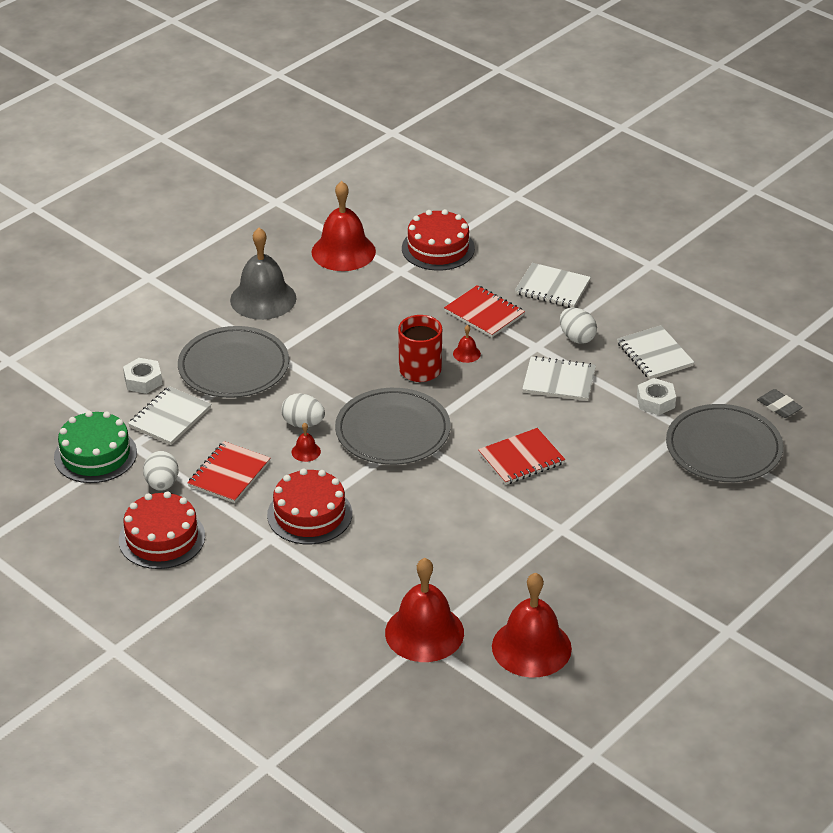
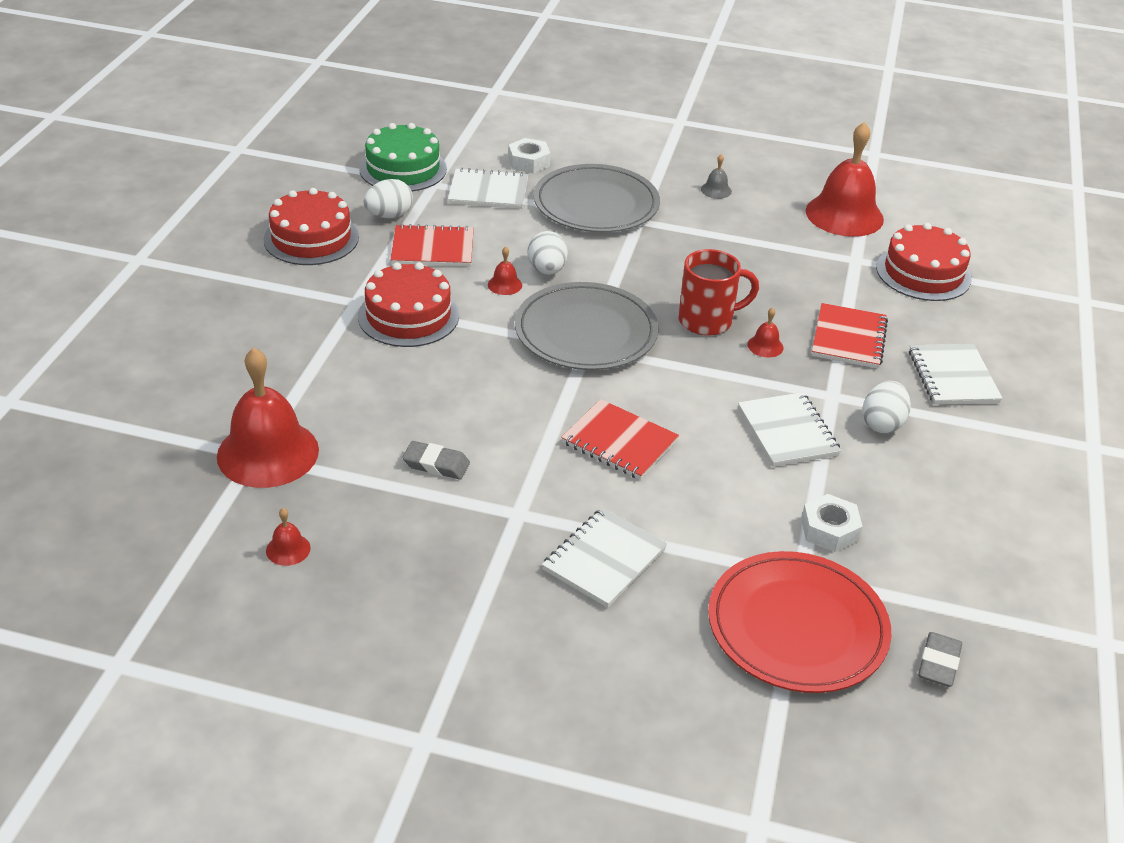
camera: 60 degrees right, 0 degrees up
(263, 299) = (716, 190): grey bell -> grey bell, size x0.41
(490, 552) = (436, 464): none -> grey eraser
(531, 647) = (288, 549): red bell -> red bell, size x0.41
(654, 355) = (920, 502): white notebook -> white notebook (604, 559)
(723, 448) = (797, 626): grey plate -> red plate

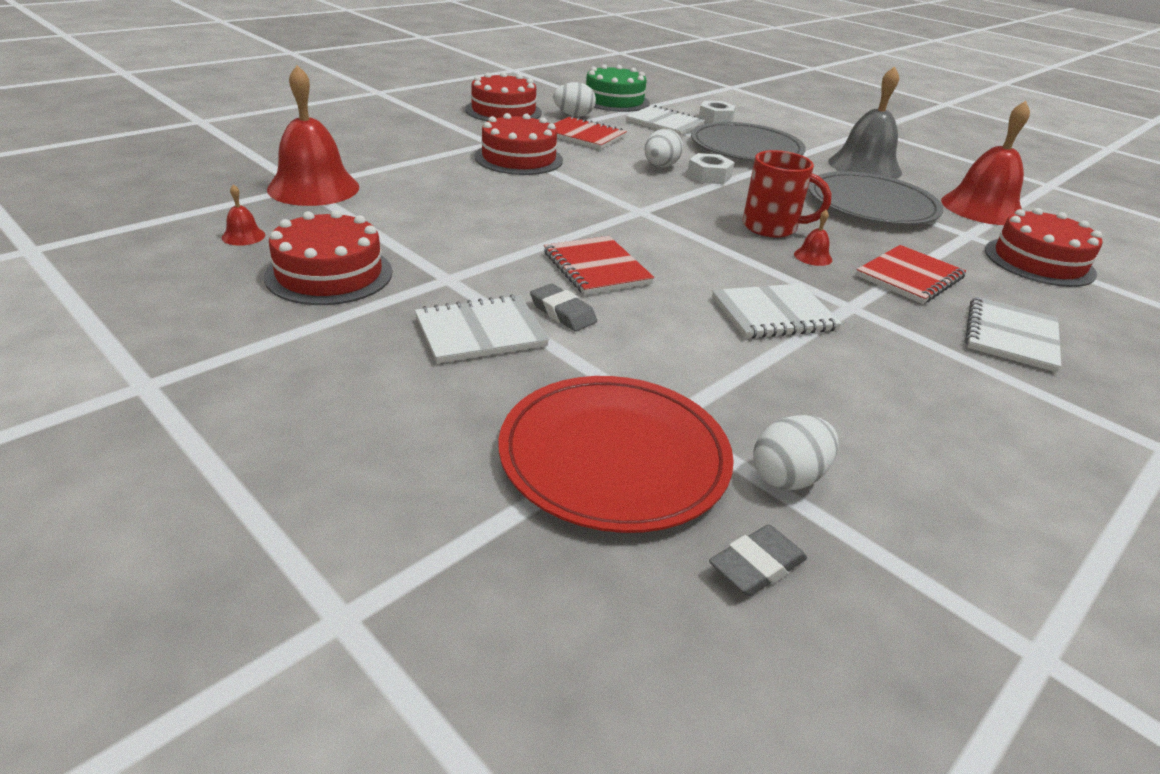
camera: 30 degrees right, 5 degrees down
(419, 557) = (329, 274): none -> red cake
(436, 464) = (424, 231): grey eraser -> grey eraser (562, 312)
(504, 285) = (616, 164): red bell -> none
(586, 332) = (650, 203): grey plate -> grey plate (871, 204)
(716, 190) = (864, 167): grey bell -> grey bell, size x2.46
(787, 432) = (773, 314): white notebook -> white notebook turned 60 degrees clockwise
(829, 530) = (741, 396): white nut -> white nut (709, 176)
(882, 424) = (889, 342): white egg -> white egg (788, 477)

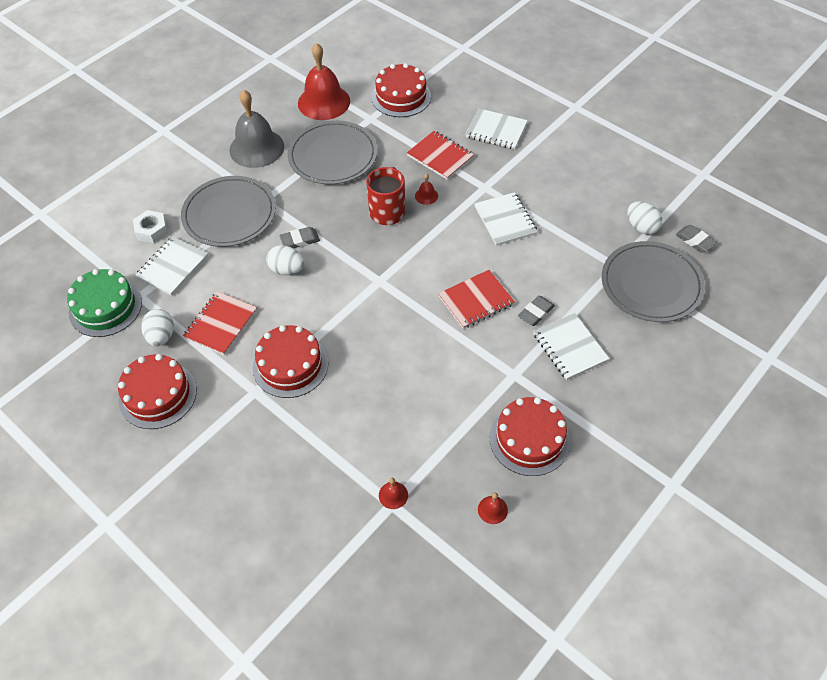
camera: 90 degrees left, 20 degrees up
(313, 188) = (393, 495): red bell -> red bell, size x0.41
(614, 457) = (651, 284): red plate -> grey plate
(709, 176) = (300, 240): white nut -> grey eraser

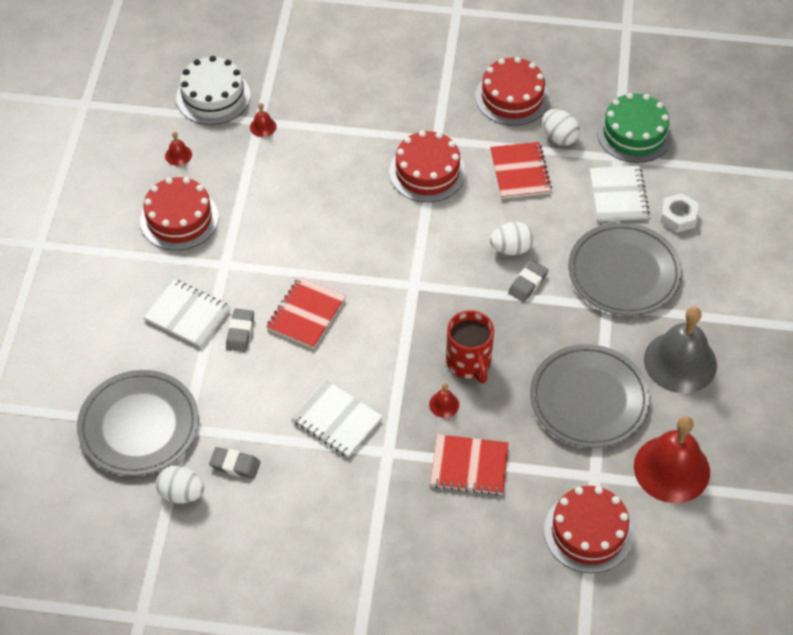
camera: 145 degrees right, 0 degrees up
(417, 563) = (213, 96): none -> white cake
(496, 130) = (432, 544): white notebook -> none
(695, 241) = (113, 508): grey eraser -> grey eraser (235, 465)

